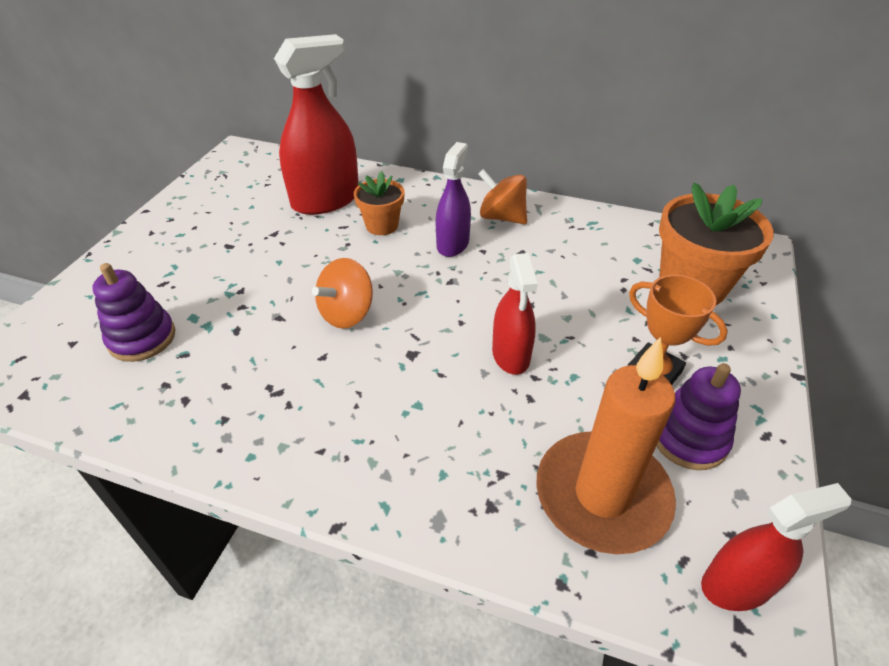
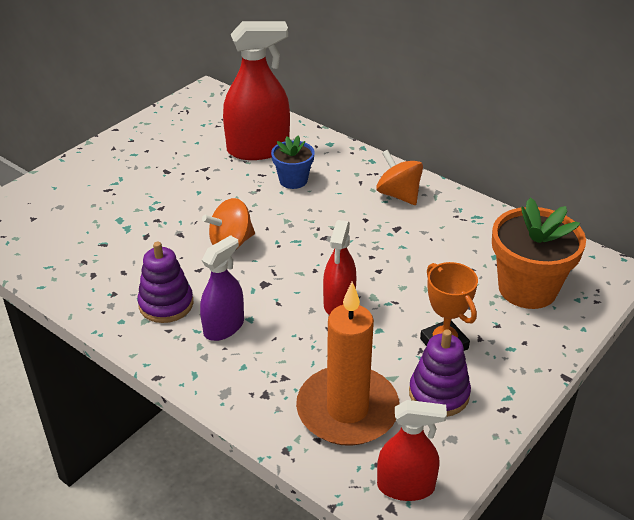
camera: 20 degrees right, 5 degrees down
(142, 338) = (79, 226): purple stacking toy -> purple stacking toy (166, 304)
(382, 225) = (293, 180): orange flower pot -> blue flower pot
(452, 244) = (343, 208): purple spray bottle -> purple spray bottle (224, 327)

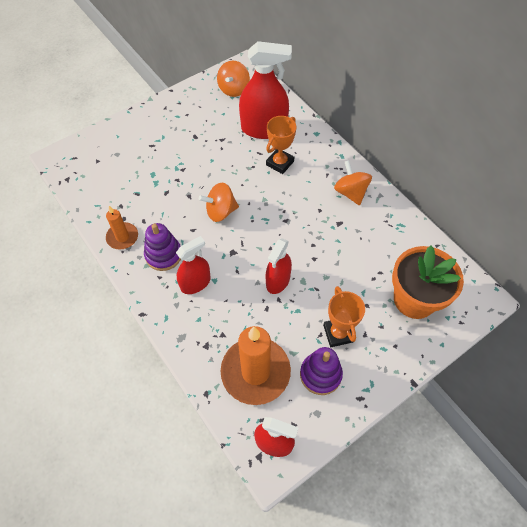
camera: 15 degrees right, 20 degrees up
(98, 295) = (122, 237): none -> orange candle
(202, 116) = (234, 89): none -> orange spinning top
(224, 327) = (195, 283): purple spray bottle -> red spray bottle
(293, 180) = (280, 163): blue flower pot -> orange trophy

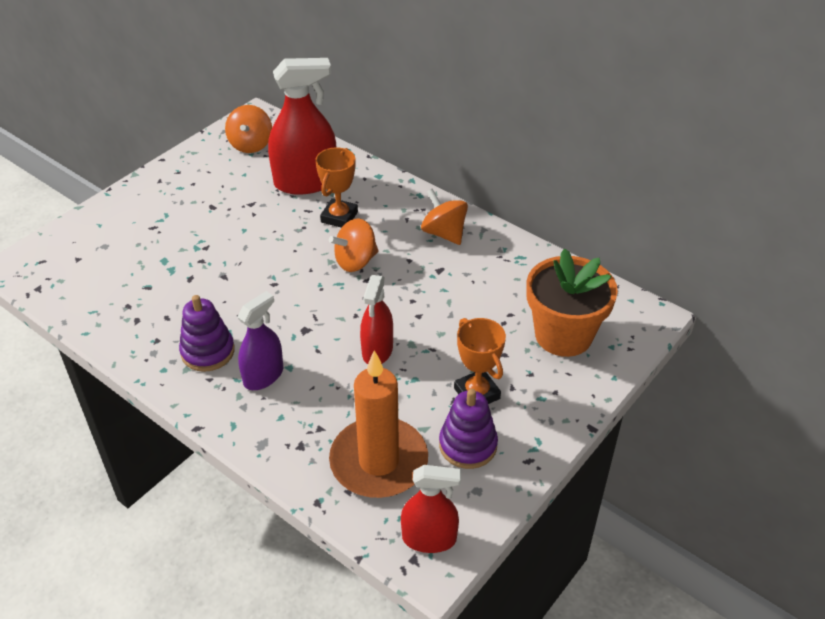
camera: 15 degrees left, 15 degrees down
(122, 237) = (141, 342): orange candle -> none
(195, 283) = (263, 376): red spray bottle -> purple spray bottle
(220, 211) = (274, 286): orange spinning top -> orange spinning top (355, 261)

